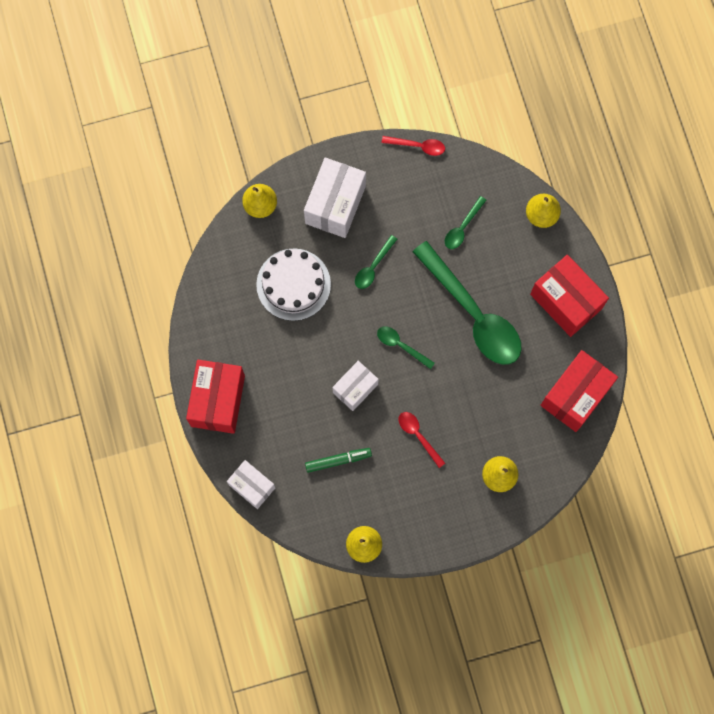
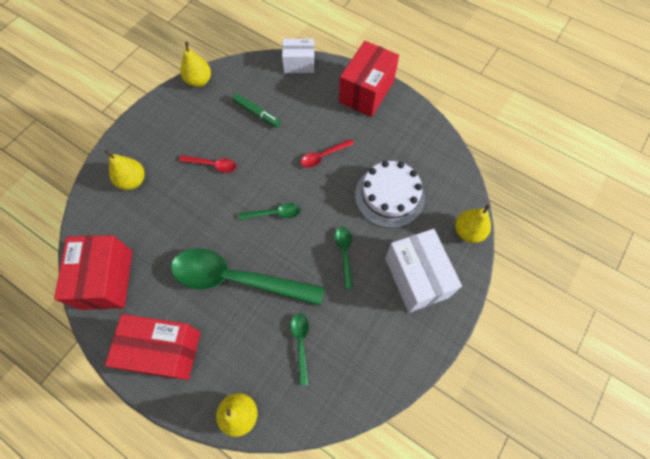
camera: 140 degrees right, 10 degrees down
(217, 401) = (366, 92): red box -> red box turned 60 degrees clockwise
(338, 460) = (257, 113): green marker -> green marker turned 90 degrees counterclockwise
(355, 388) = (283, 162): white box -> none
(417, 146) = (398, 386): red spoon -> red spoon (323, 156)

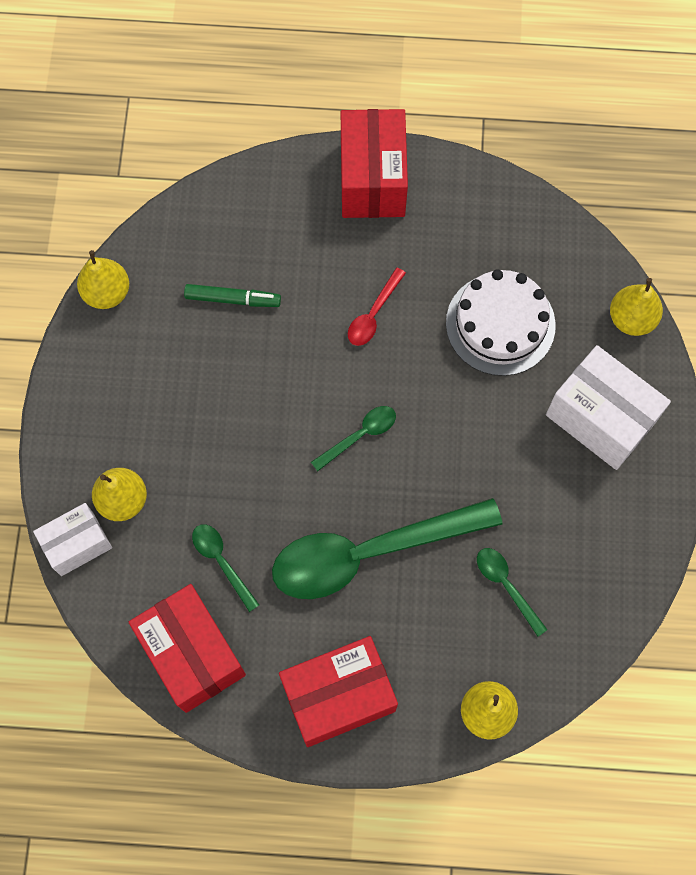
camera: 30 degrees left, 5 degrees up
(212, 165) = (223, 413): red spoon -> none
(299, 64) = (243, 184): white box -> white box (77, 544)
(344, 253) = (489, 438): green spoon -> green spoon (222, 562)

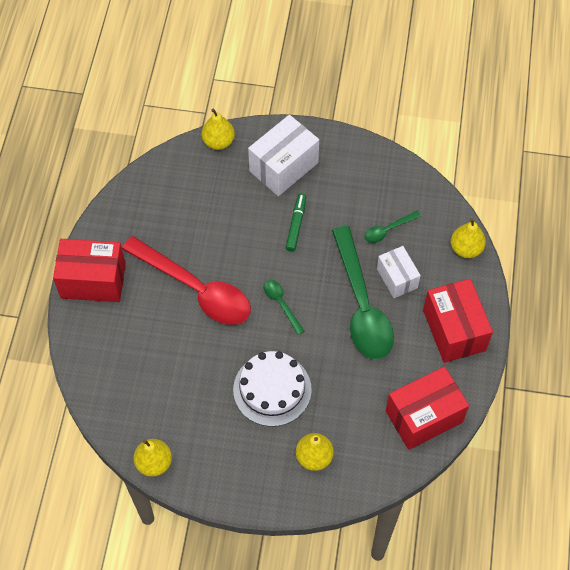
camera: 85 degrees left, 10 degrees down
(77, 544) = (344, 489): white box -> white box (397, 278)
(222, 562) = (362, 395): green spoon -> none
(232, 299) = (171, 377): green marker -> green marker (296, 225)
(373, 314) = (195, 289): red spoon -> red spoon, size x2.33
(500, 324) = (212, 214): white cake -> white cake (272, 389)

